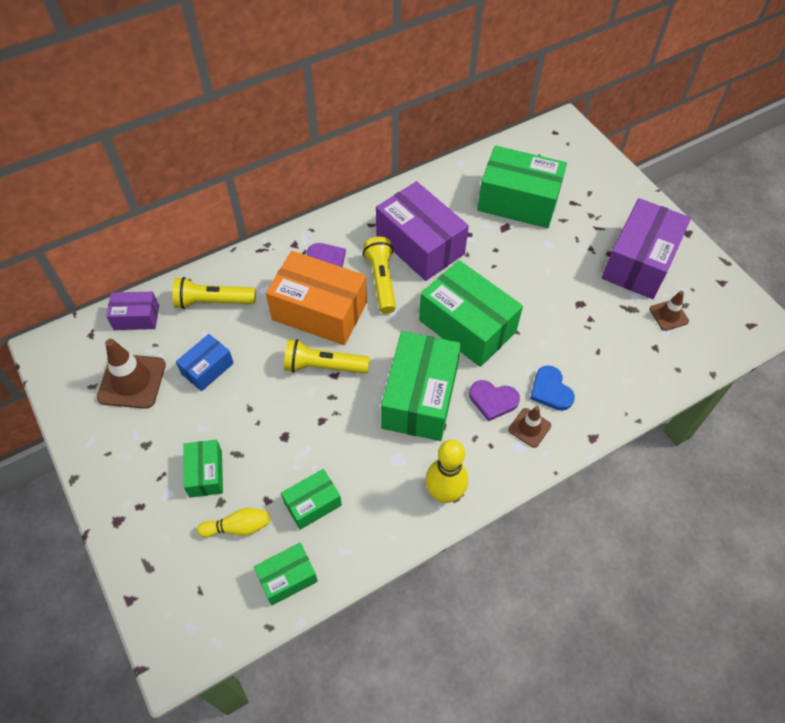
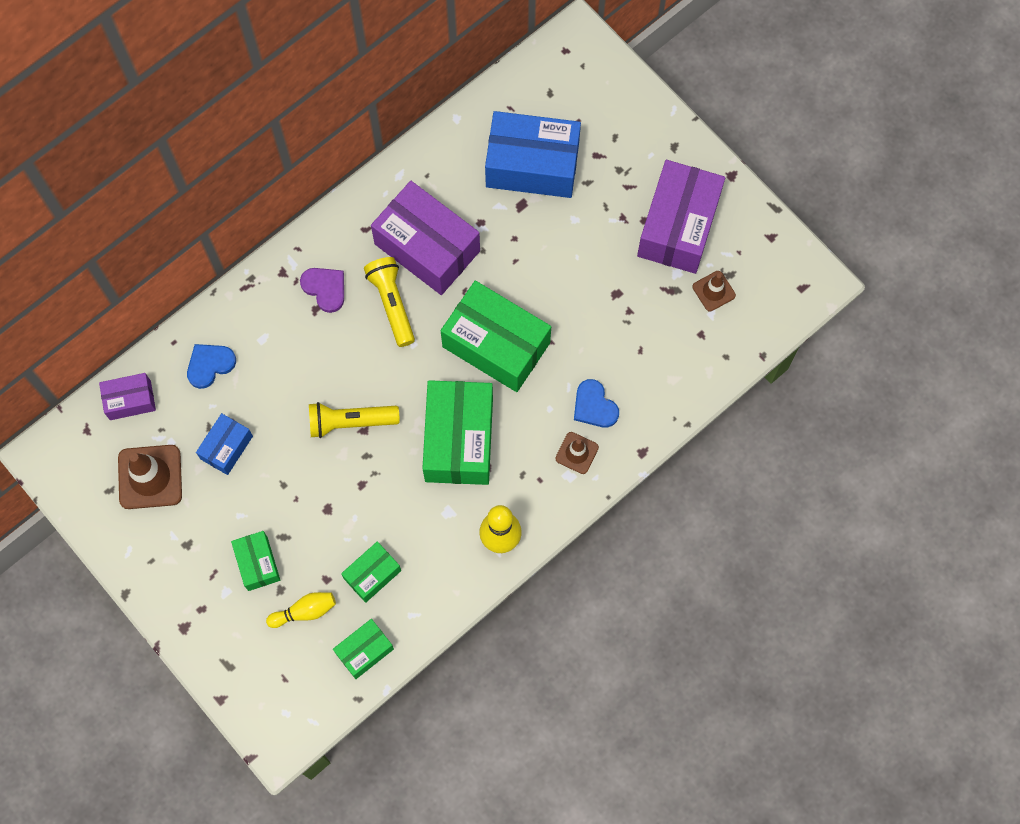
camera: 10 degrees left, 15 degrees up
(213, 302) = (210, 365): yellow flashlight -> blue heart
(319, 311) = (331, 355): orange box -> none
(493, 400) = (535, 429): purple heart -> none
(518, 201) = (532, 165): green box -> blue box

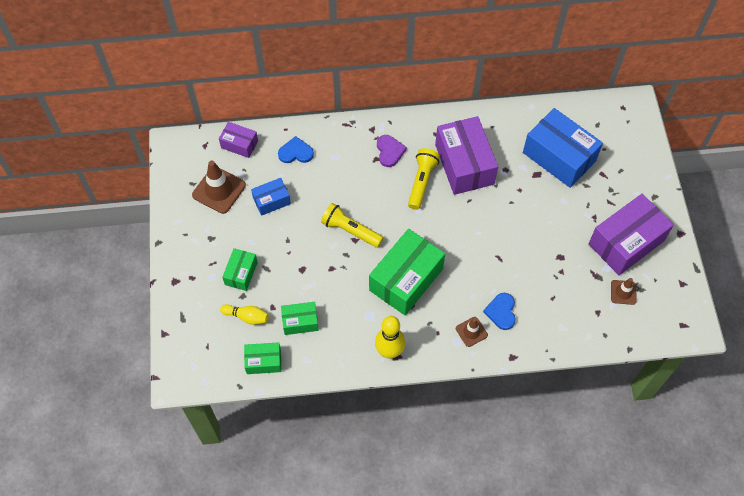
camera: 35 degrees right, 10 degrees down
(496, 344) = (466, 241): green box -> none

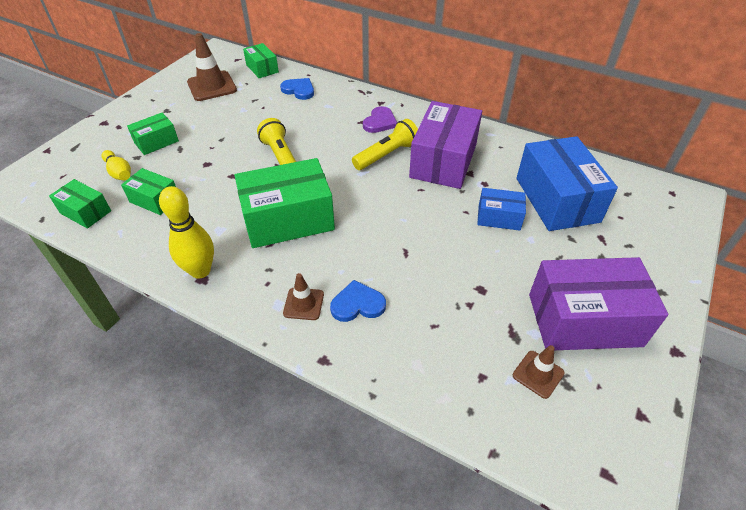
camera: 35 degrees right, 15 degrees down
(239, 144) = (262, 68): purple box -> green box
(271, 201) = (242, 109): blue box -> blue box (499, 217)
(501, 312) = (357, 304): blue heart -> blue heart turned 45 degrees clockwise

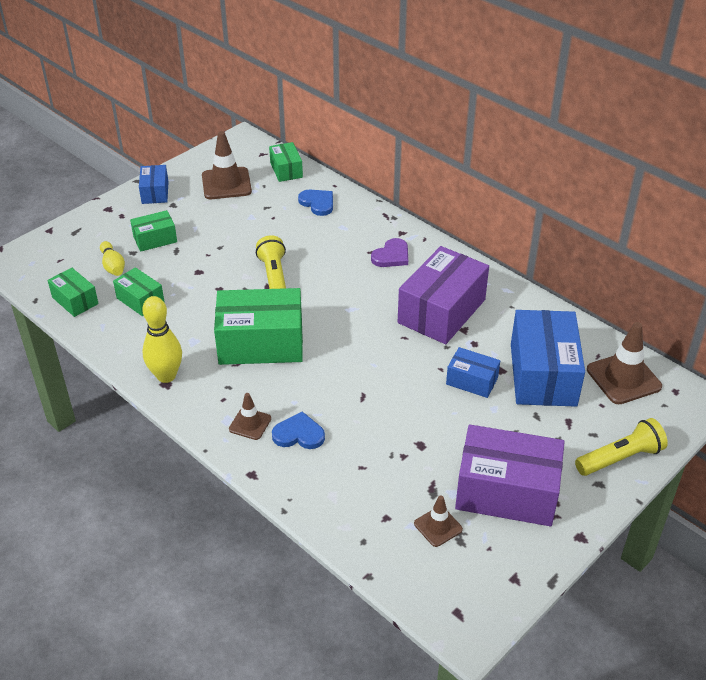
camera: 15 degrees right, 5 degrees down
(147, 102) = (155, 192): none -> blue box
(387, 155) = (384, 294): yellow flashlight -> yellow flashlight (620, 458)
(625, 190) = (623, 378): none -> brown traffic cone

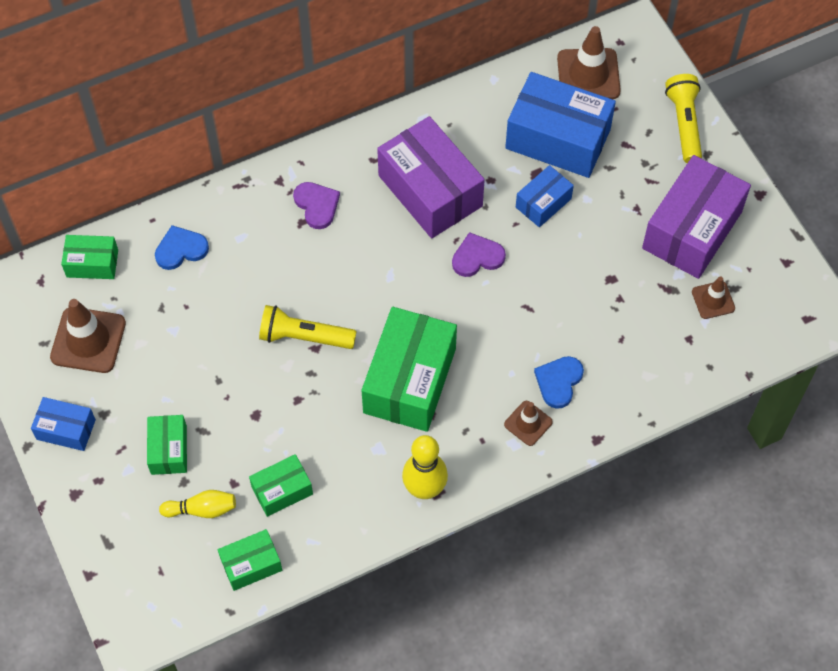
camera: 70 degrees left, 20 degrees up
(395, 353) = (477, 257): none -> purple heart

